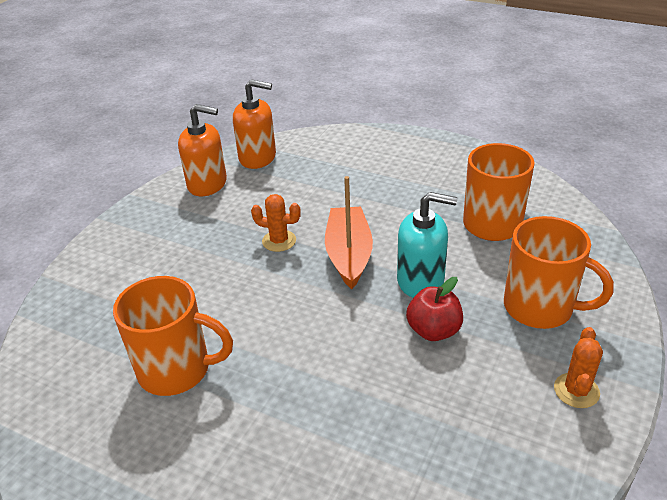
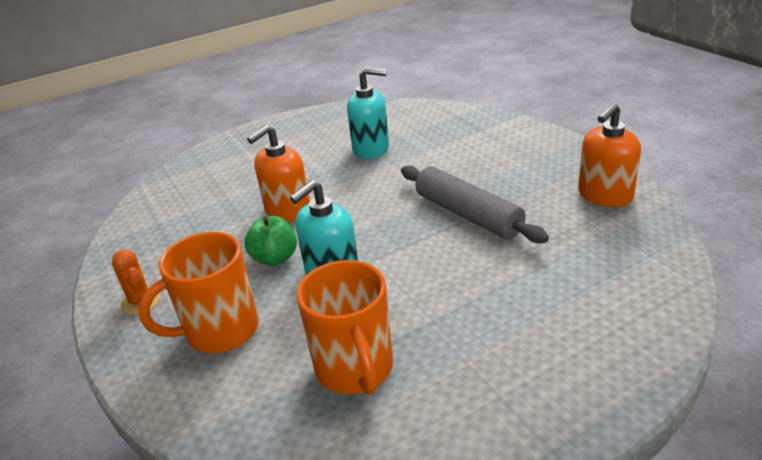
camera: 125 degrees right, 5 degrees down
(177, 370) = (371, 149): orange mug -> turquoise soap dispenser
(258, 157) = (644, 237): orange soap dispenser -> orange soap dispenser (288, 211)
(279, 241) = (467, 215): orange cactus -> grey rolling pin
(349, 255) = (409, 246): orange boat -> none
(433, 330) = (275, 258): red apple -> green apple

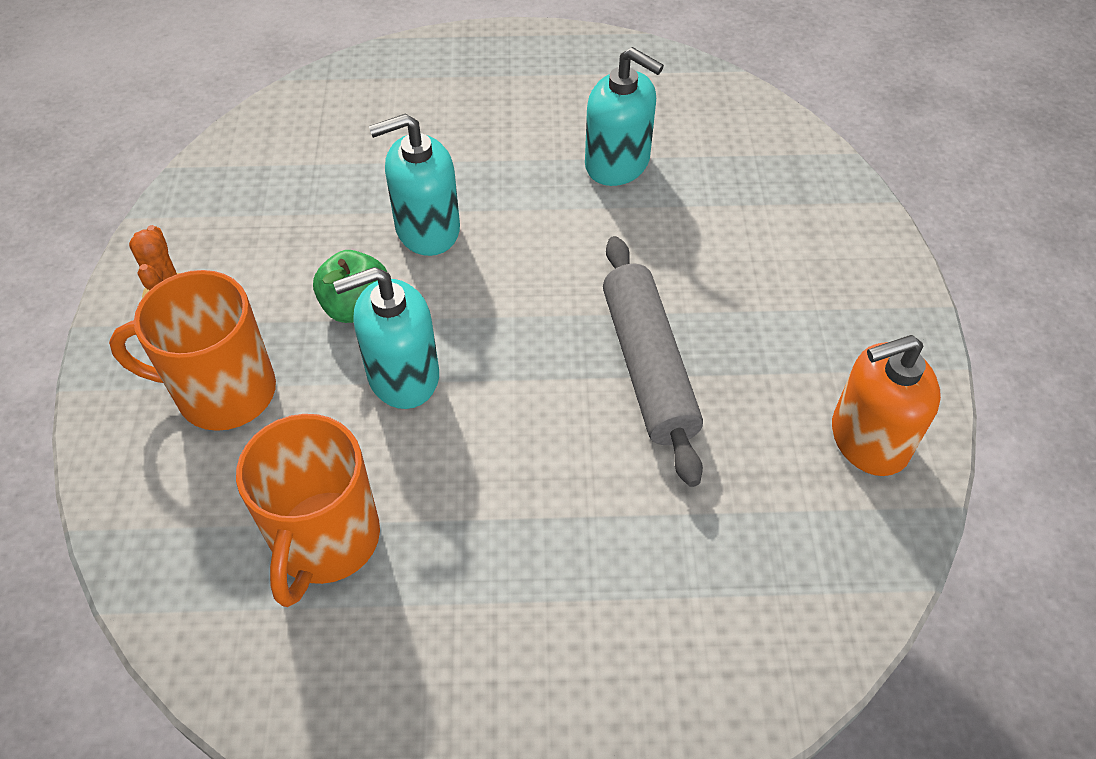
camera: 25 degrees right, 20 degrees up
(288, 211) = (427, 229): orange soap dispenser -> turquoise soap dispenser

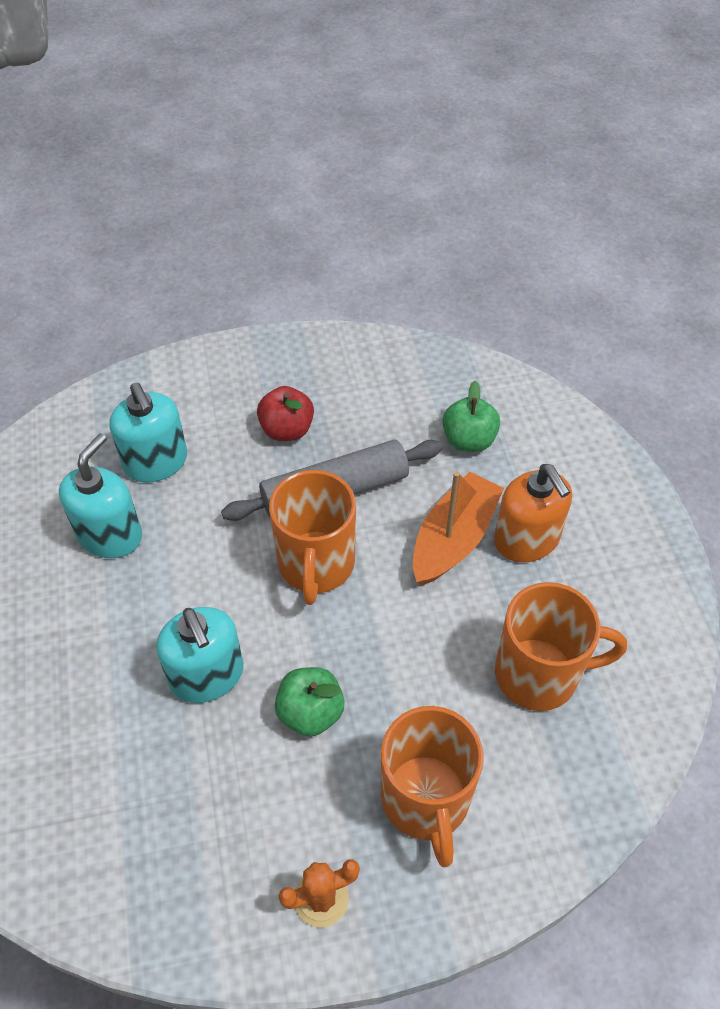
camera: 100 degrees left, 0 degrees up
(403, 376) = (377, 656): turquoise soap dispenser -> turquoise soap dispenser (156, 462)
(540, 334) = (316, 565): none -> orange mug
(548, 486) = (453, 539): none -> orange boat
(719, 542) = (468, 440): none -> green apple
(756, 328) = (287, 430): none -> red apple
(868, 439) = (371, 369): orange soap dispenser -> orange soap dispenser (526, 540)

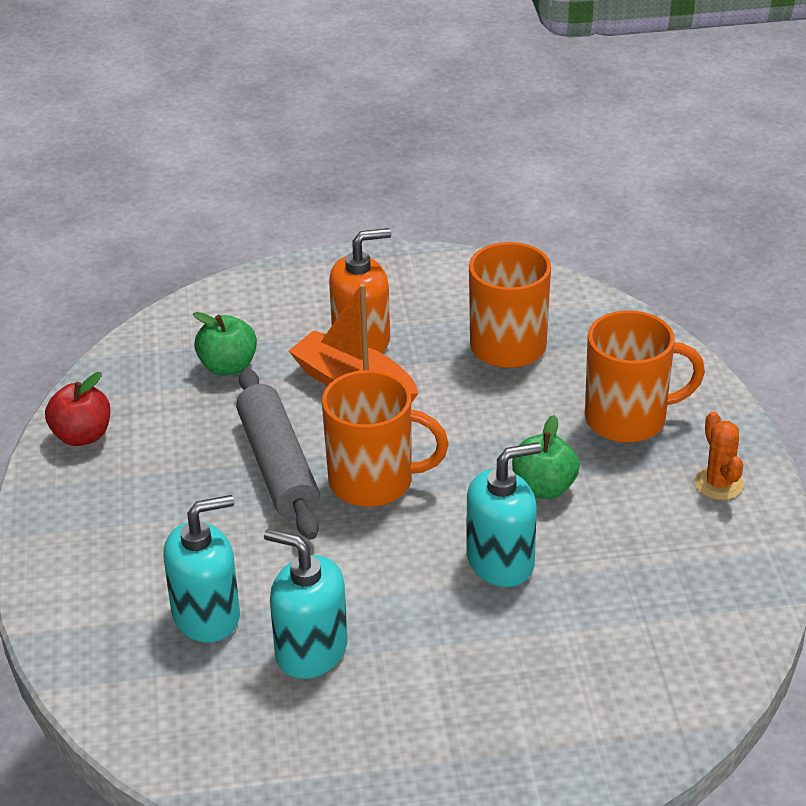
camera: 85 degrees left, 15 degrees down
(287, 430) = (181, 503): red apple -> red apple (82, 436)

